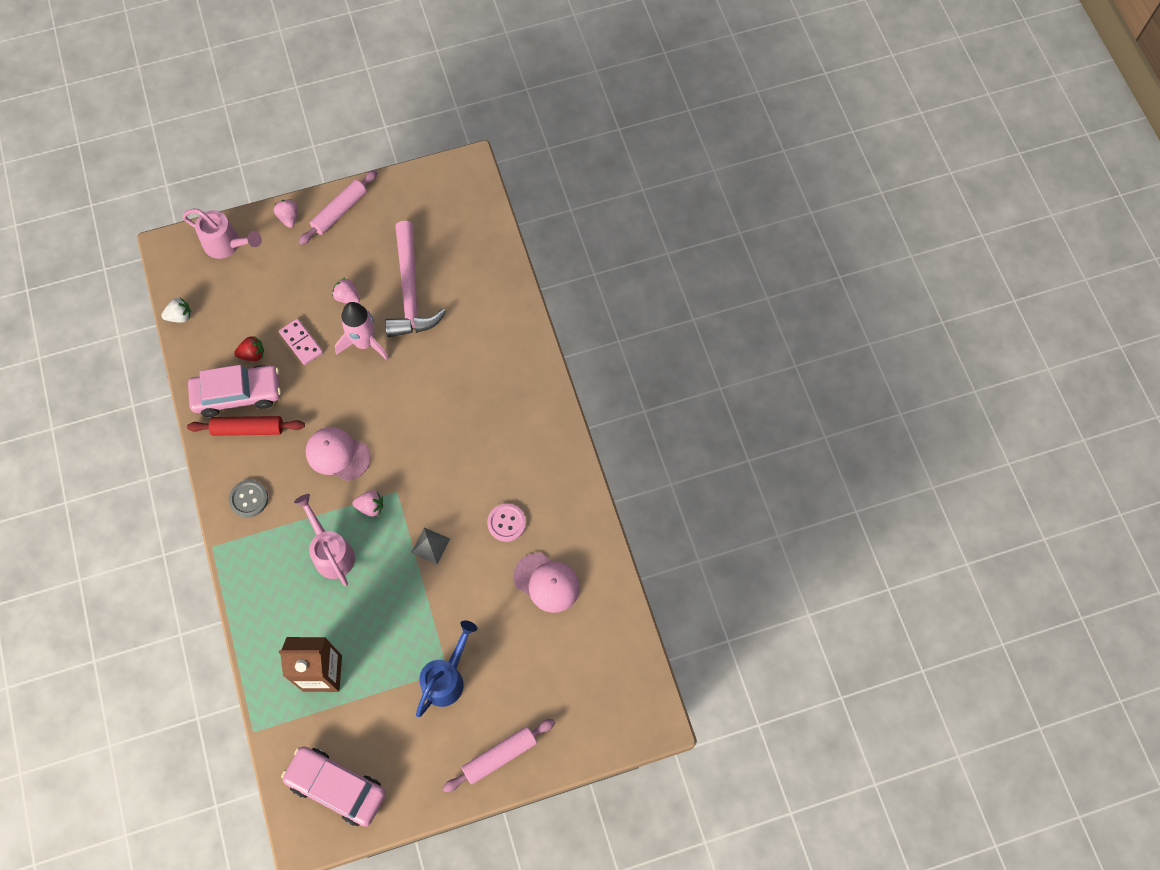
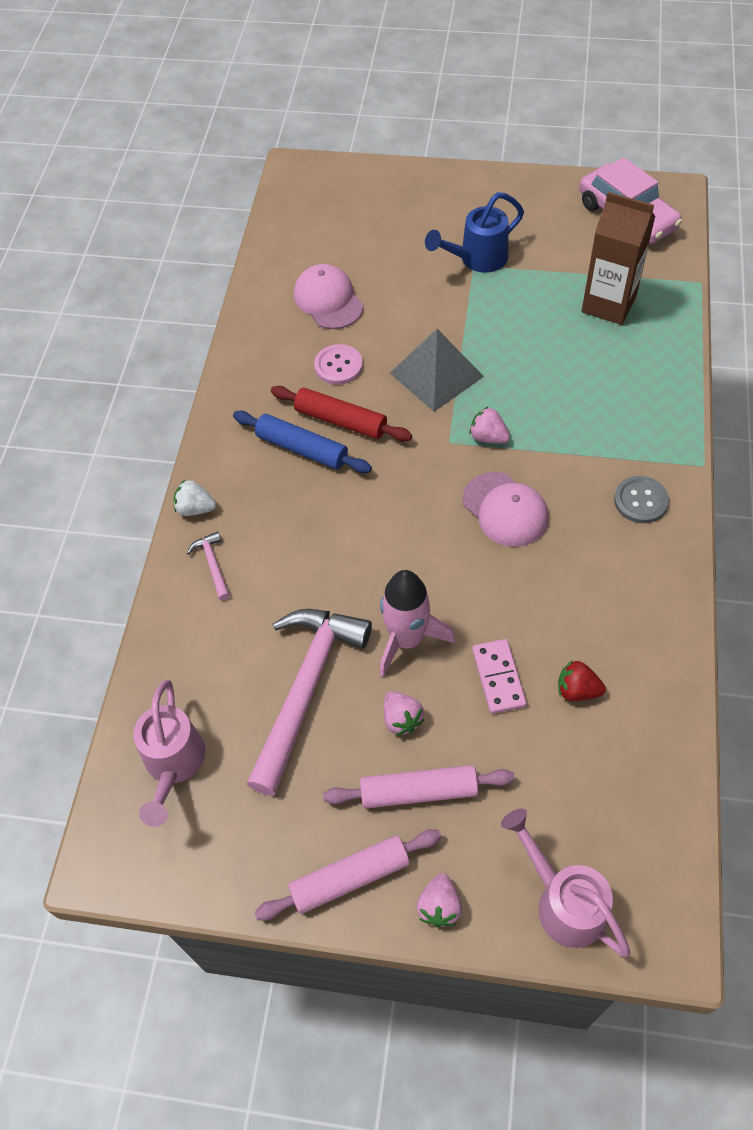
camera: 150 degrees left, 10 degrees down
(180, 316) = (676, 801): white strawberry -> white strawberry (195, 508)
(238, 394) = (617, 640): pink car -> none
(248, 429) = (615, 587): red rolling pin -> red rolling pin (341, 421)
(331, 552) = (556, 408): pink watering can -> pink watering can (173, 765)
(430, 545) = (436, 374): grey pyramid -> grey pyramid, size x1.81
(496, 443) = (302, 449): none -> blue rolling pin
(500, 756) = (455, 190): pink rolling pin -> pink rolling pin (418, 791)
(508, 339) = (213, 565): none -> pink hammer

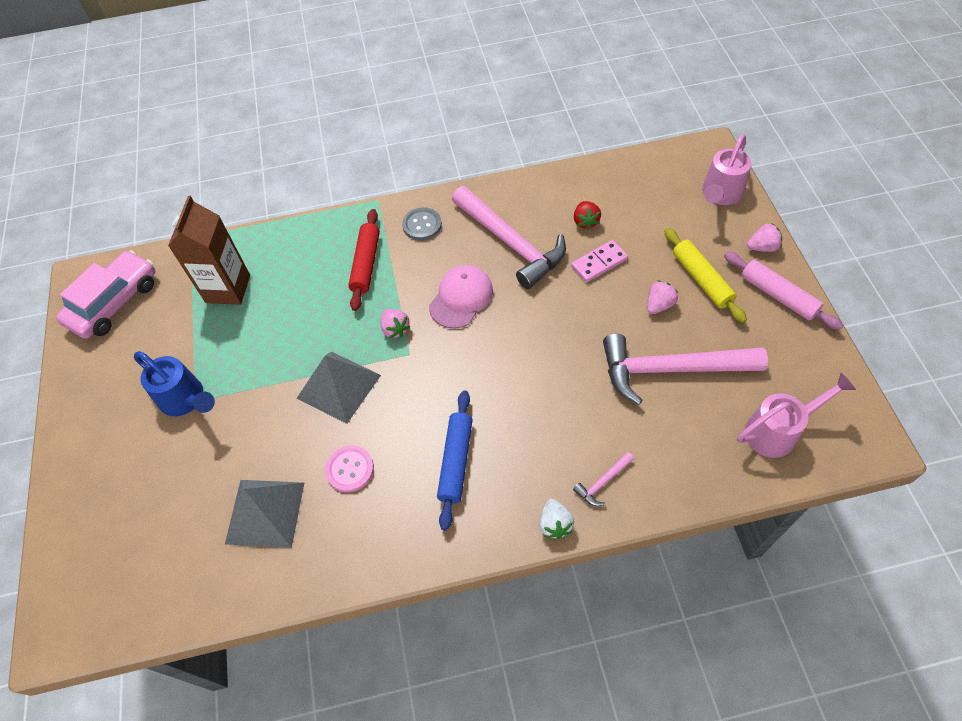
camera: 110 degrees left, 0 degrees up
(328, 300) = (265, 513): pink cap -> grey pyramid
(341, 421) = (414, 442): red rolling pin -> red rolling pin (366, 264)
(407, 639) = (598, 322): pink rocket -> none
(418, 791) = (701, 279): pink rolling pin -> yellow rolling pin
(488, 437) = (395, 329): pink strawberry -> pink strawberry turned 45 degrees counterclockwise
(573, 588) = (510, 243): none -> pink hammer

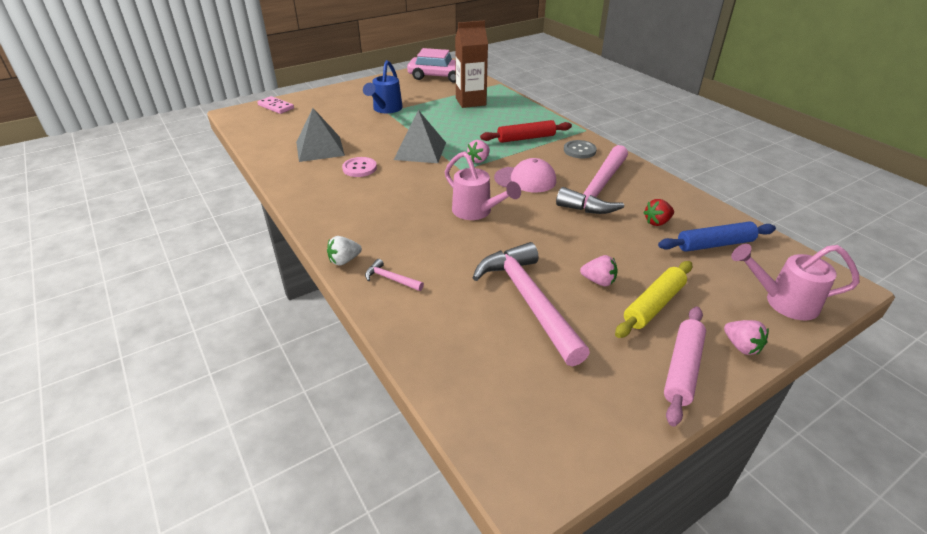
camera: 65 degrees right, 20 degrees down
(456, 461) = (381, 206): blue rolling pin -> blue rolling pin (715, 244)
(599, 263) = (617, 237): pink domino -> pink domino (276, 107)
(778, 431) = (499, 391): pink watering can -> pink watering can (476, 212)

